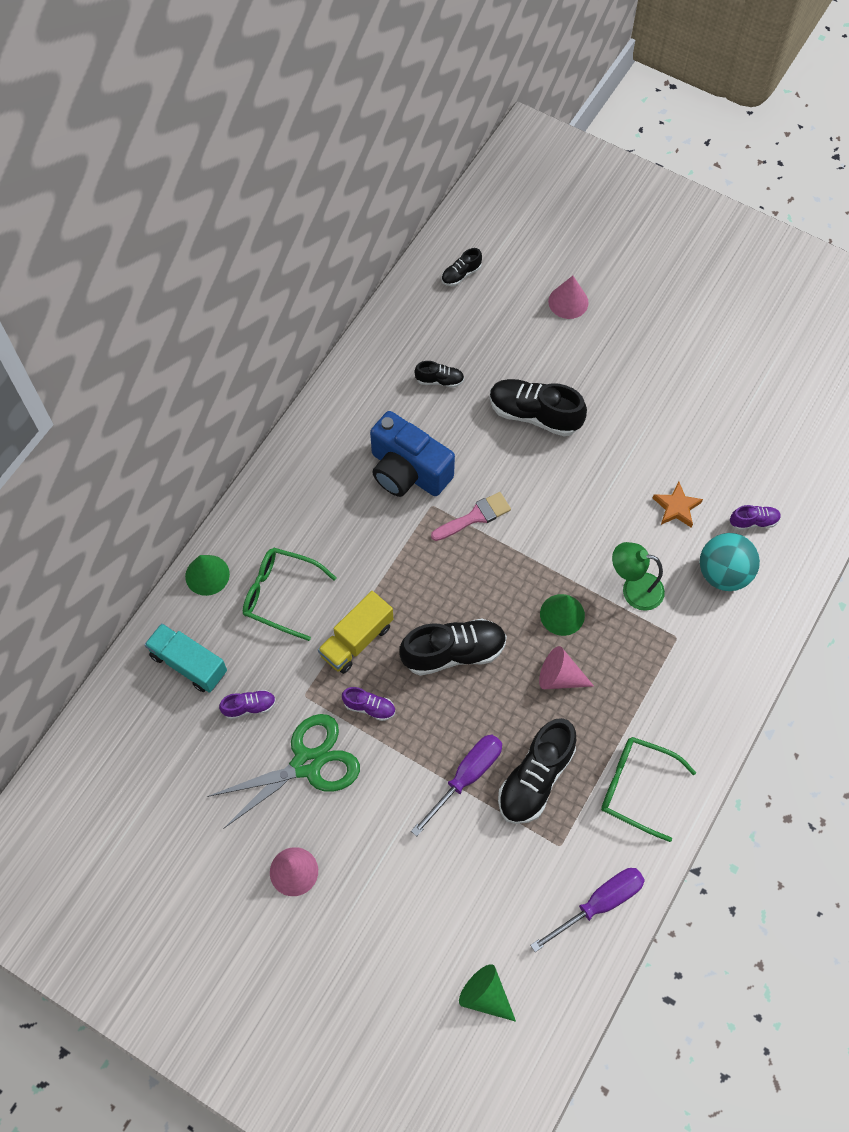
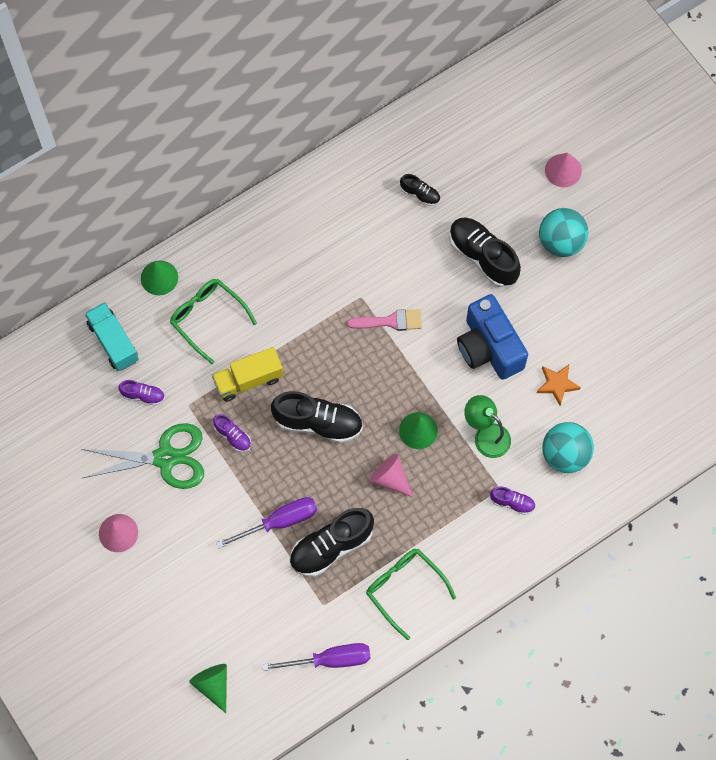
camera: 25 degrees right, 5 degrees up
(408, 471) = (356, 260): blue camera -> blue camera (489, 348)
(461, 274) = (485, 108): black shoe -> none
(603, 369) = (561, 242): none -> turquoise ball
(753, 521) = (614, 423): purple shoe -> purple shoe (512, 502)

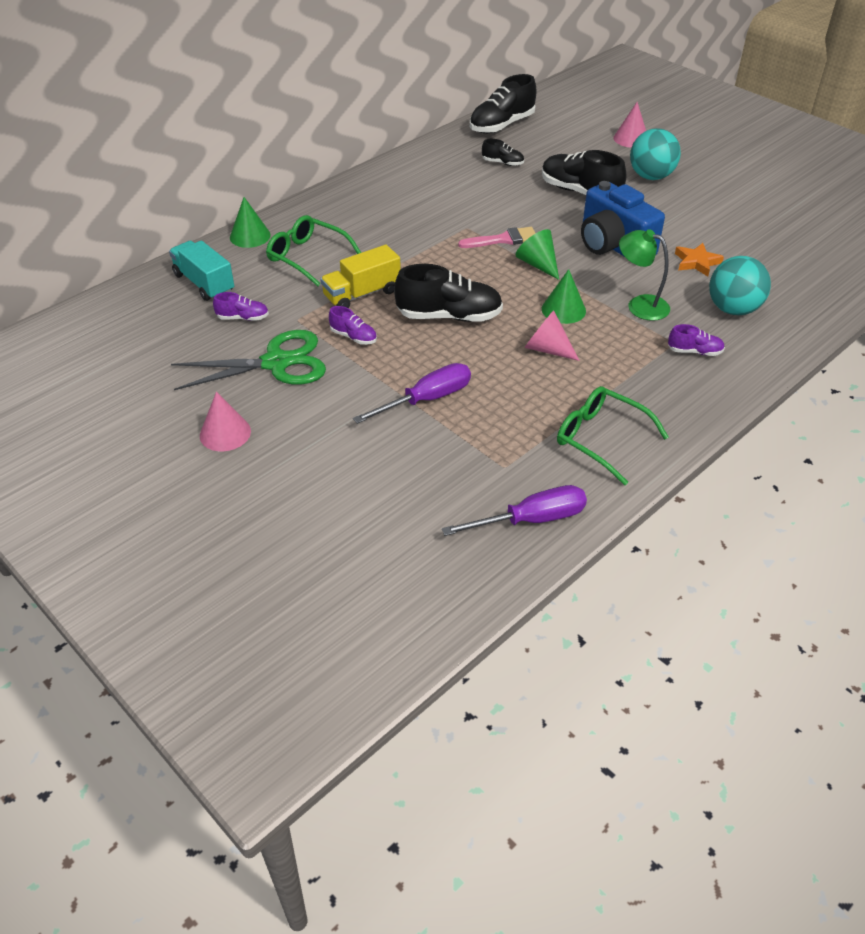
camera: 10 degrees left, 25 degrees down
(213, 685) = (377, 569): green cone -> green cone (538, 264)
(331, 547) = (497, 413): black shoe -> black shoe (501, 125)

